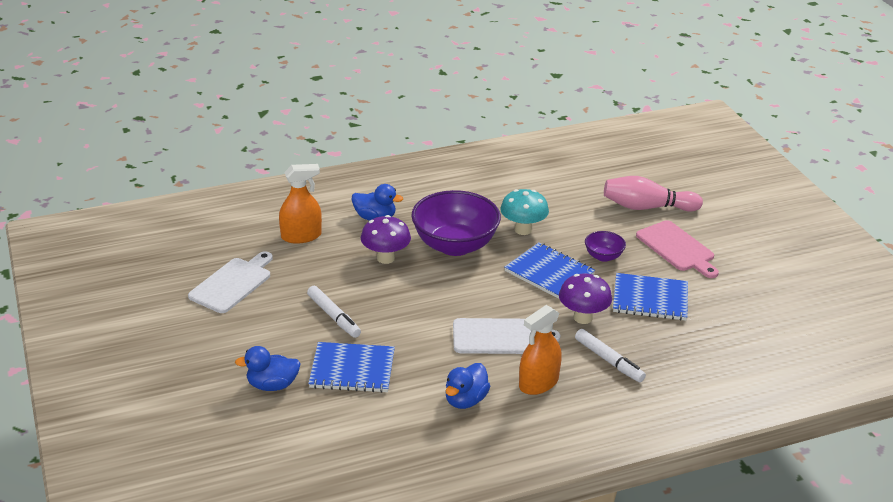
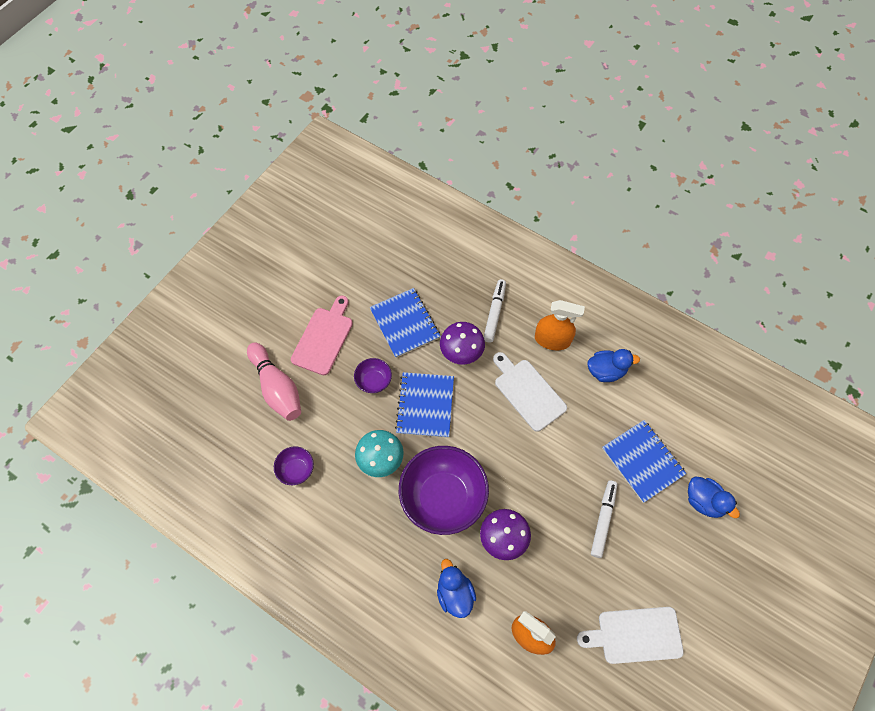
camera: 125 degrees left, 30 degrees up
(559, 189) = (296, 470): none -> purple bowl

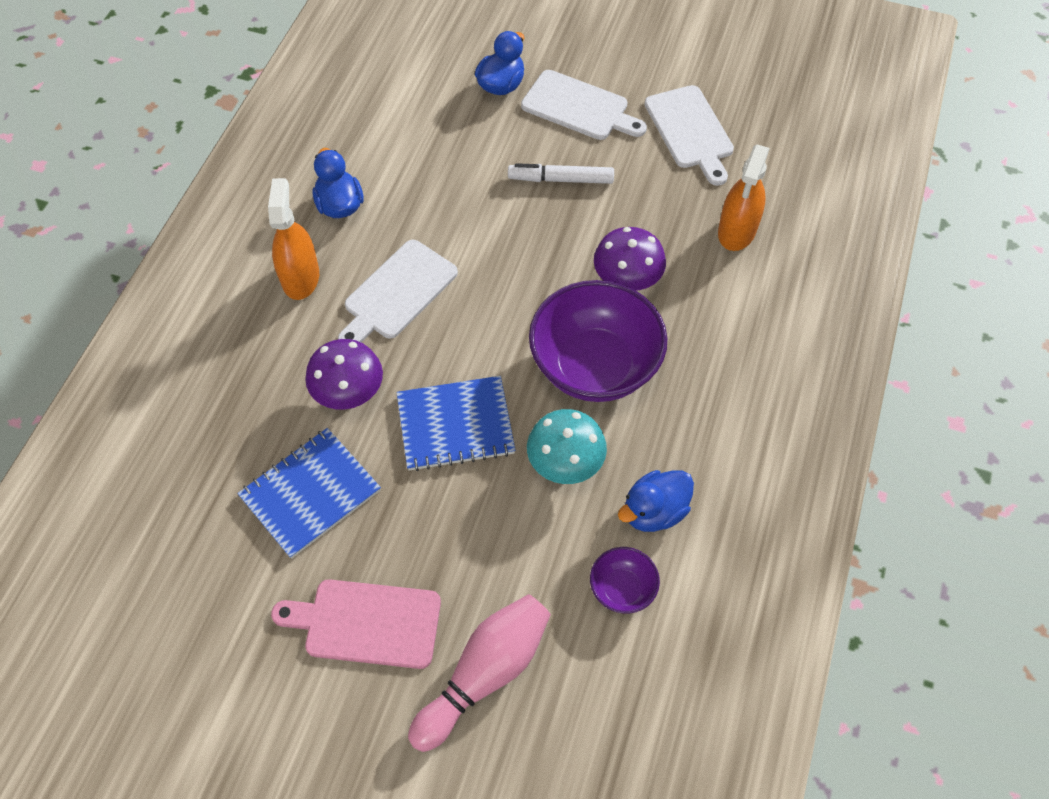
camera: 105 degrees left, 5 degrees down
(374, 381) = (431, 513): purple bowl -> none
(455, 593) = (721, 323): blue duck -> blue duck (654, 511)
(494, 313) = (265, 363): white marker -> none
(642, 461) = (467, 149): blue notebook -> none
(673, 554) = (579, 107): none -> white cutting board

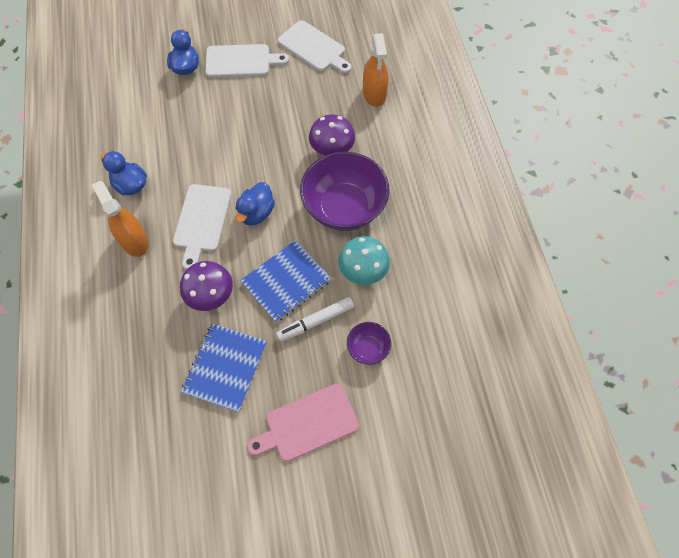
camera: 30 degrees left, 5 degrees up
(485, 674) = (392, 413): pink bowling pin -> none
(561, 179) = (257, 108): white marker -> white marker (316, 321)
(622, 589) = (436, 324): purple bowl -> purple bowl (368, 348)
(654, 511) = (426, 272): blue duck -> blue duck (256, 213)

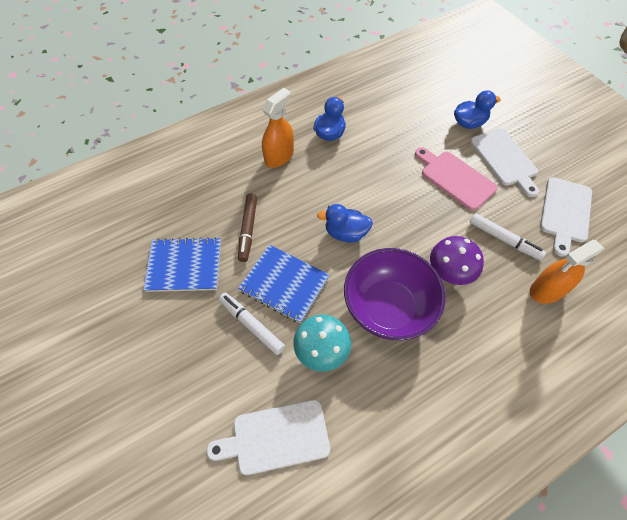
camera: 70 degrees right, 5 degrees down
(202, 221) = (318, 195): white cutting board -> white cutting board (276, 437)
(211, 296) = (248, 230): purple mushroom -> brown marker
(307, 424) = (146, 354): pink cutting board -> pink cutting board (455, 178)
(319, 100) = (504, 240): none -> white marker
(368, 348) = (238, 385): purple bowl -> none

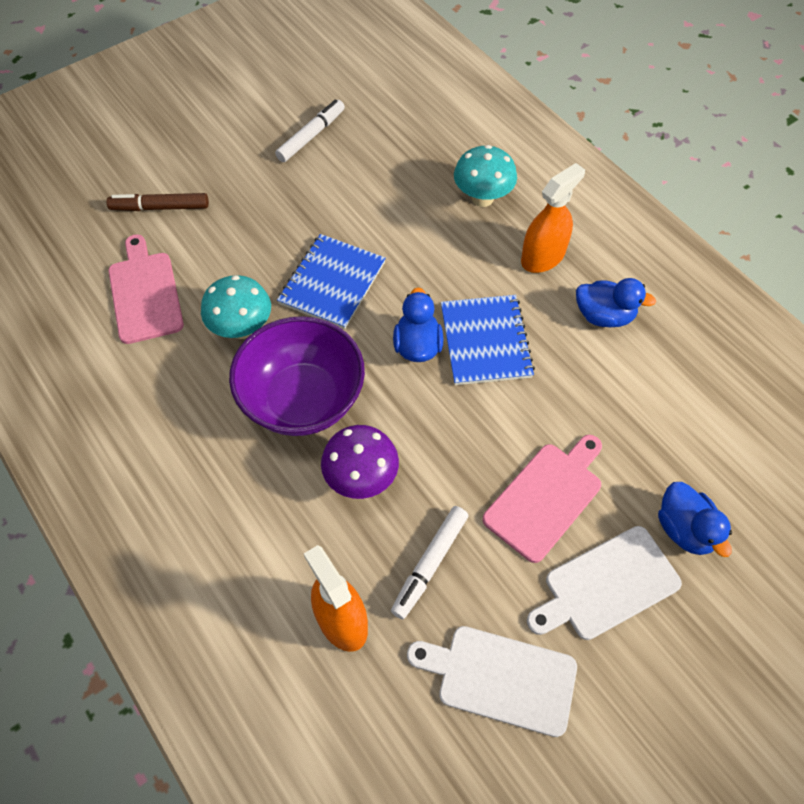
camera: 85 degrees right, 0 degrees up
(184, 266) = (351, 183): blue notebook -> blue notebook (485, 341)
(220, 183) = (482, 198): none -> turquoise mushroom
(248, 230) = (410, 237): brown marker -> brown marker (160, 207)
(251, 325) = (275, 257): white marker -> white marker (311, 136)
(276, 437) = (145, 293): white cutting board -> pink cutting board
(279, 156) = (543, 257): orange spray bottle -> orange spray bottle turned 75 degrees counterclockwise

